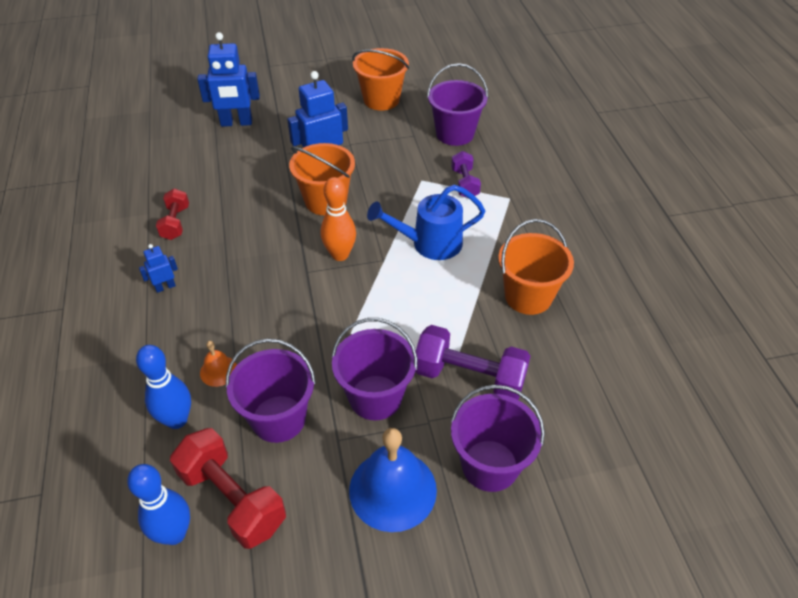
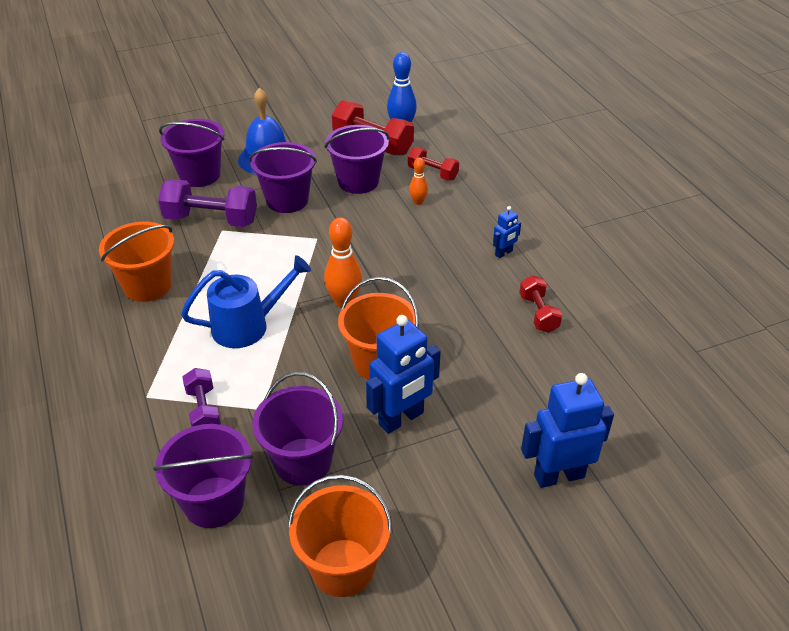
camera: 170 degrees right, 5 degrees down
(177, 420) = (433, 173): blue bowling pin -> red dumbbell
(218, 371) = (418, 202): orange bell -> orange bowling pin
(396, 147) = (303, 461): none -> purple bucket

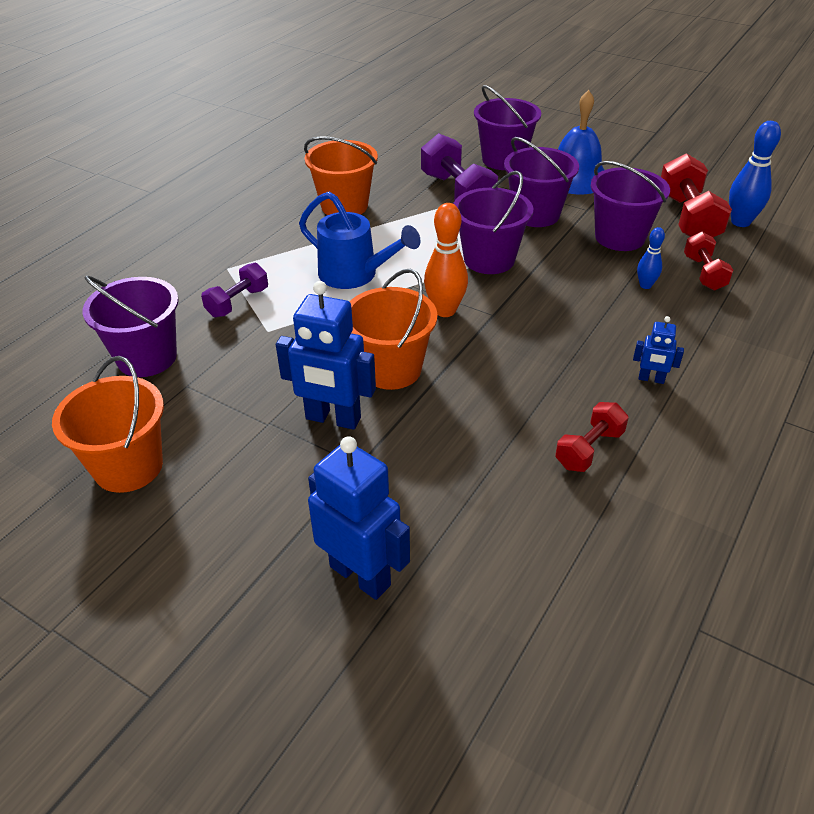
camera: 55 degrees right, 0 degrees up
(303, 461) = (228, 383): purple bucket -> purple bucket (489, 259)
(418, 202) = (645, 285): orange bowling pin -> blue bowling pin

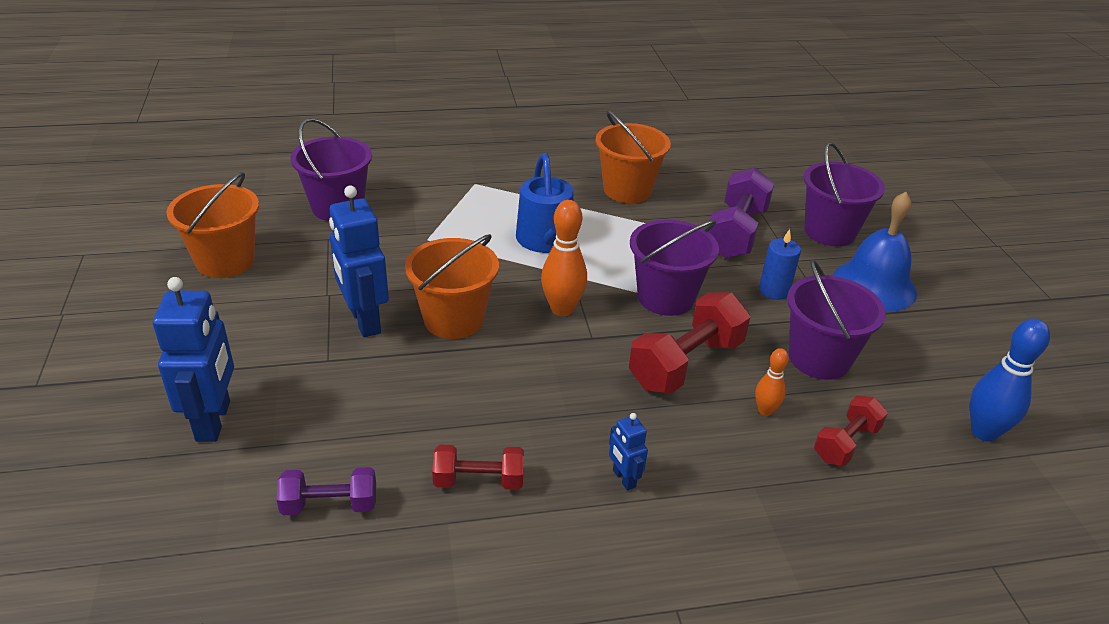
camera: 45 degrees right, 5 degrees down
(237, 302) = (442, 209): purple dumbbell -> purple dumbbell (330, 505)
(535, 214) = (774, 291): purple bucket -> blue candle
(645, 285) = (765, 410): blue bowling pin -> orange bowling pin
(687, 218) = (926, 390): red dumbbell -> red dumbbell (686, 364)

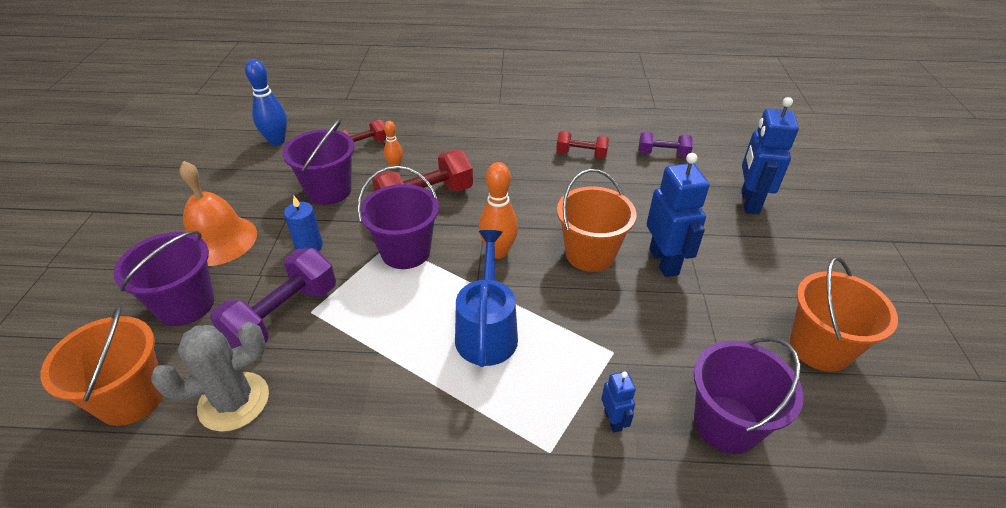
camera: 165 degrees left, 5 degrees up
(623, 479) = (500, 146): blue robot -> blue robot (613, 420)
(627, 190) = (355, 407): orange bucket -> orange bucket (131, 397)
(717, 185) = (234, 401): none -> grey cactus
(874, 285) = (219, 240): blue bell -> orange bell

